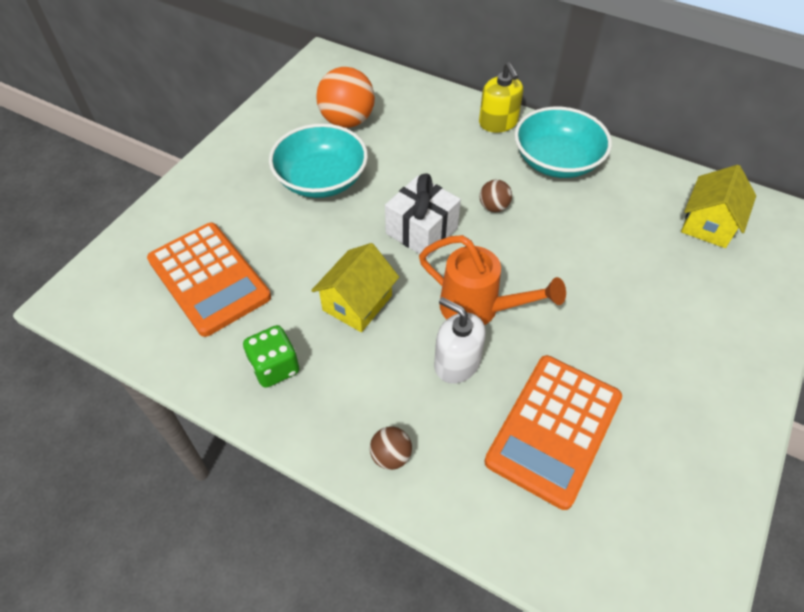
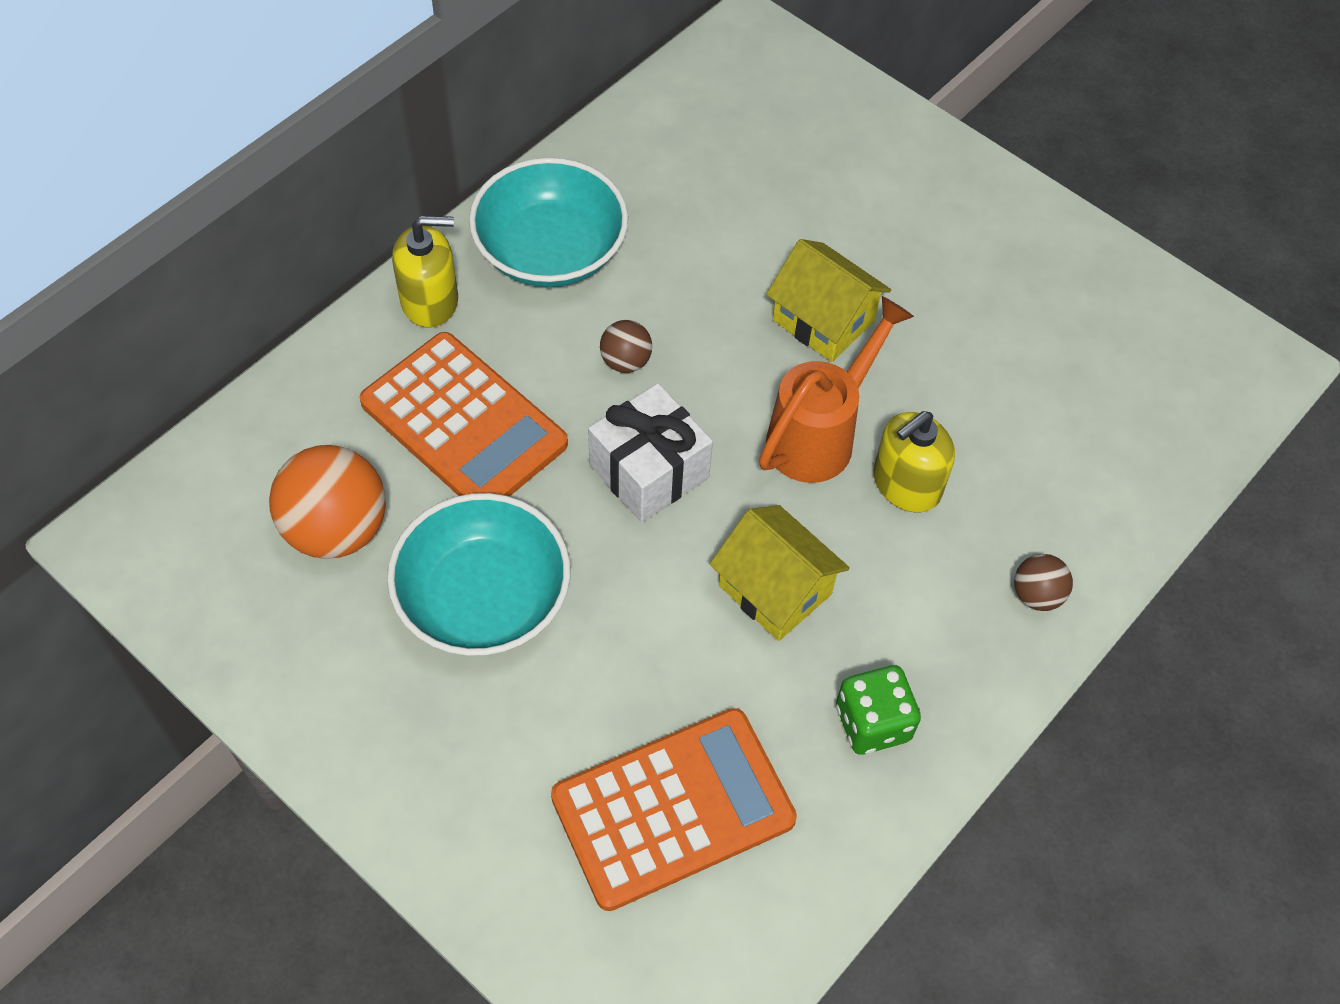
camera: 80 degrees left, 5 degrees up
(457, 363) = (906, 484): white soap dispenser -> yellow soap dispenser
(553, 429) = (1022, 403): orange calculator -> orange calculator (463, 424)
(708, 224) = (731, 122): yellow house -> yellow house (823, 320)

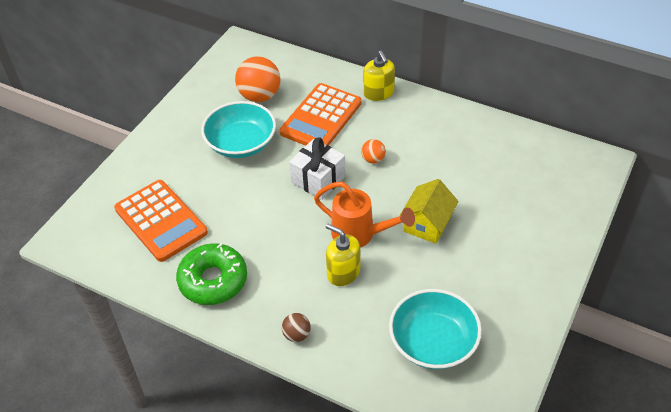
camera: 80 degrees right, 10 degrees down
(550, 250) = (423, 122): turquoise bowl -> turquoise bowl (433, 342)
(625, 361) = (373, 159): brown ball -> orange ball
(774, 590) = (271, 234): yellow house -> none
(872, 723) = (213, 280): green dice -> green donut

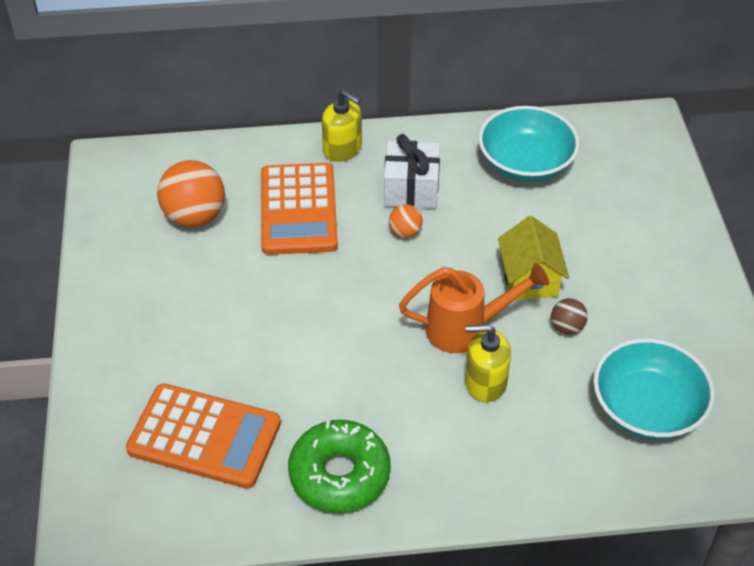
camera: 35 degrees left, 0 degrees up
(241, 143) = (224, 288): turquoise bowl -> turquoise bowl (525, 163)
(297, 335) = (495, 483): brown ball -> brown ball (567, 327)
(318, 179) = (361, 287): white gift -> white gift (411, 189)

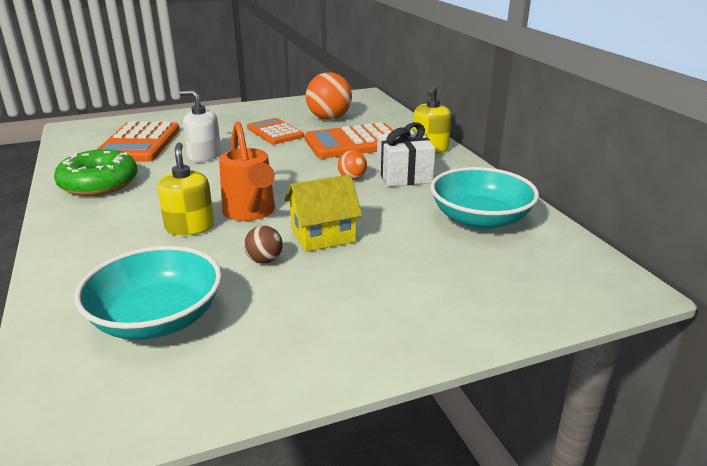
camera: 75 degrees right, 20 degrees down
(225, 281) = (275, 132): none -> orange calculator
(283, 362) = (204, 155): none -> white soap dispenser

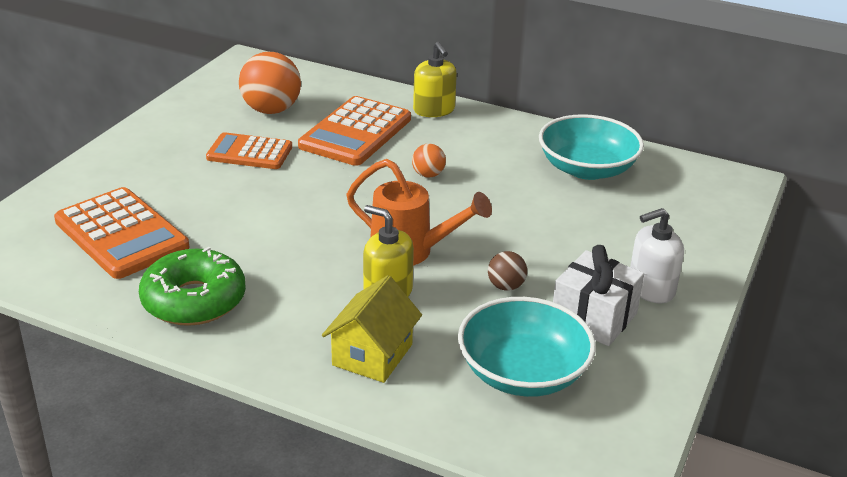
camera: 45 degrees left, 5 degrees up
(204, 155) = (235, 215): white soap dispenser -> white soap dispenser (651, 288)
(323, 235) = (507, 242): yellow house -> yellow house (372, 355)
(404, 175) = (464, 151): white gift -> white gift (594, 317)

